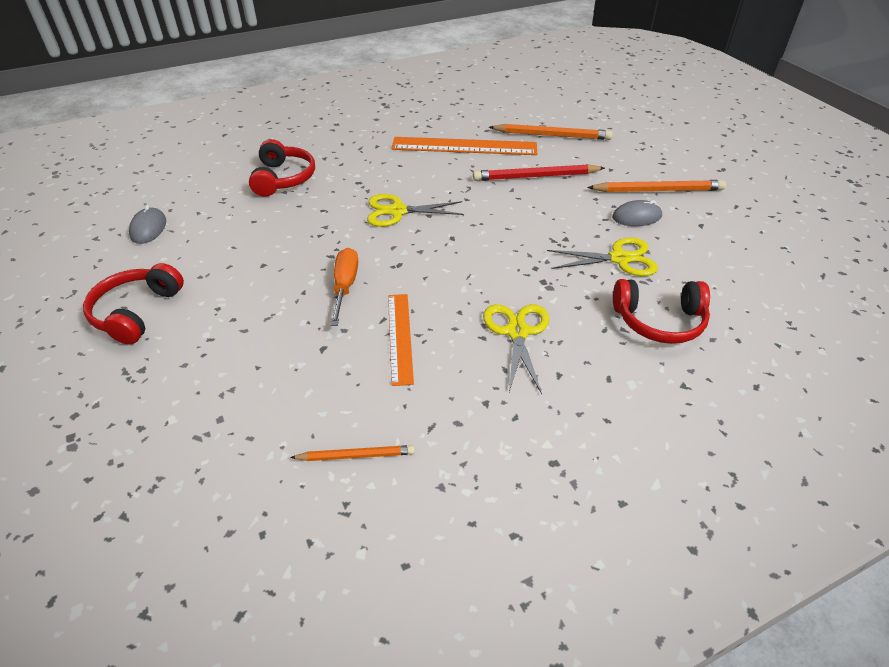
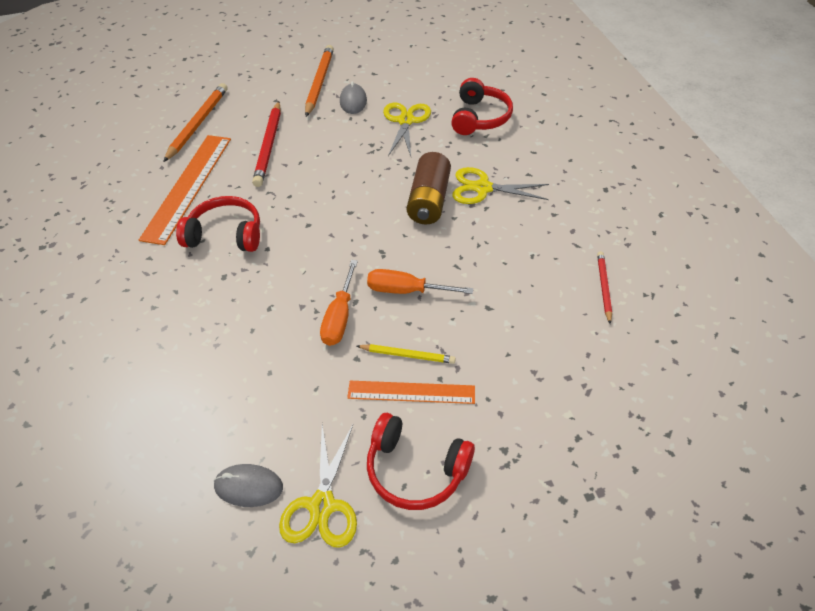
camera: 80 degrees left, 5 degrees up
(263, 295) = (407, 355): none -> yellow pencil
(283, 178) = (185, 347): red headphones -> red headphones (225, 235)
(312, 249) = (339, 317): none -> orange screwdriver
(356, 455) = (604, 287): orange pencil -> red pencil
(397, 211) = (293, 247): yellow scissors -> yellow scissors (322, 505)
(400, 337) = (480, 256): orange ruler -> orange ruler (411, 392)
(483, 290) = (429, 201): none -> brown battery

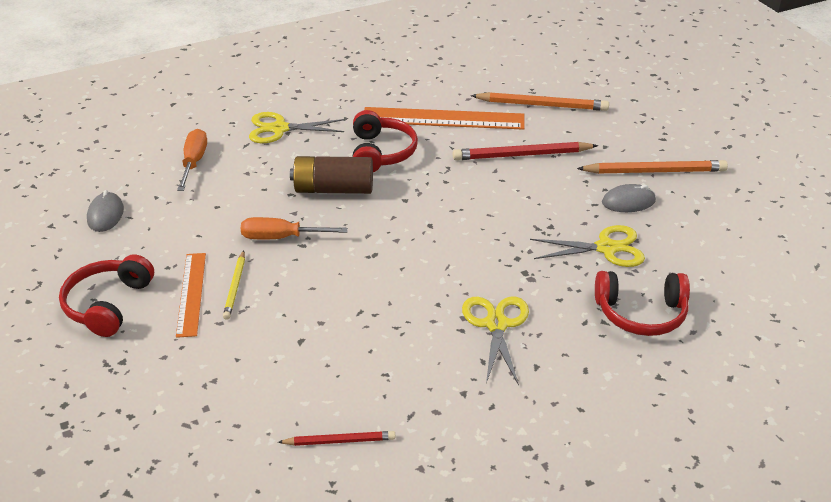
camera: 80 degrees right, 10 degrees down
(322, 505) = (83, 255): yellow scissors -> yellow scissors (279, 129)
(407, 291) = (319, 278): orange screwdriver -> orange screwdriver (194, 162)
(429, 201) = (462, 281): brown battery -> brown battery (333, 189)

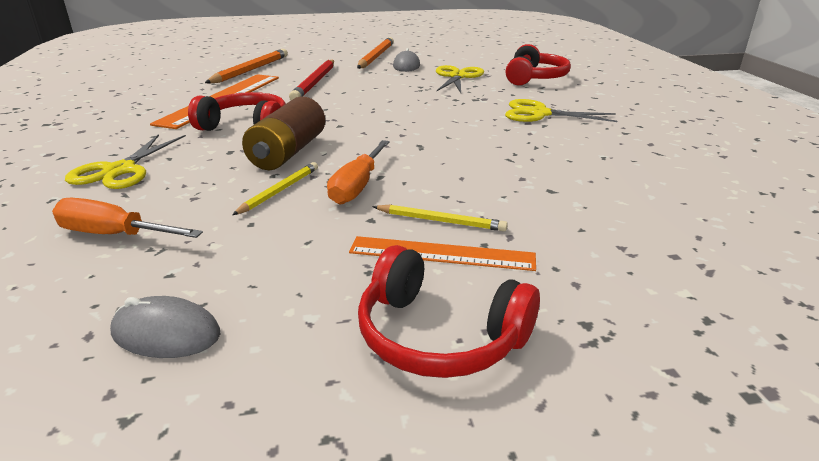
camera: 75 degrees left, 10 degrees down
(265, 204) = (279, 191): none -> yellow pencil
(339, 441) = (703, 184): red pencil -> none

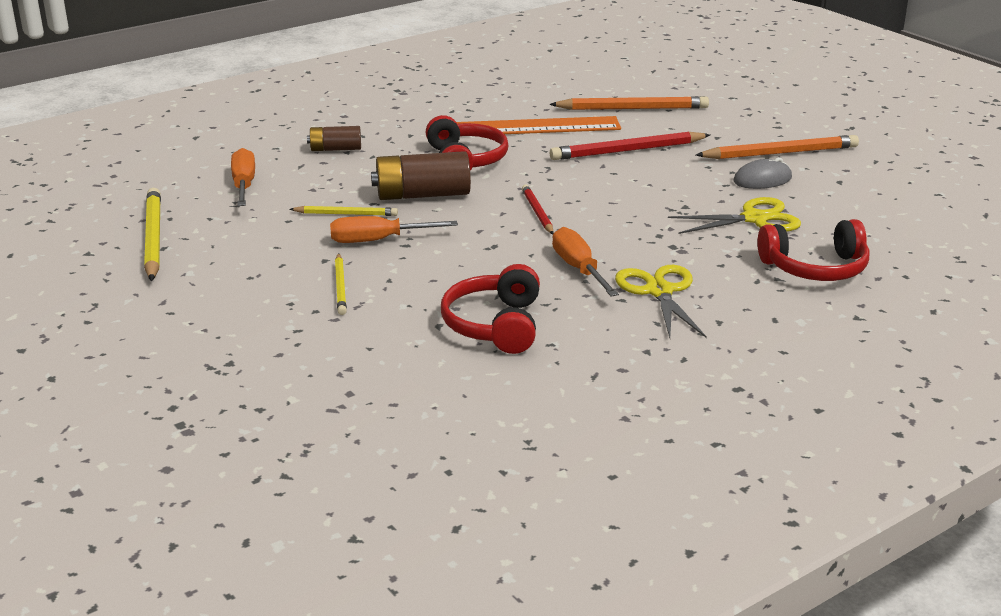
camera: 65 degrees right, 0 degrees up
(120, 170) = (335, 149): yellow scissors -> brown battery
(166, 333) = (153, 238): grey mouse -> yellow pencil
(378, 122) = (537, 212): none -> red pencil
(439, 336) = (190, 315): red headphones -> red headphones (495, 325)
(442, 254) = (289, 297): orange ruler -> none
(487, 127) = (579, 269): none -> orange screwdriver

